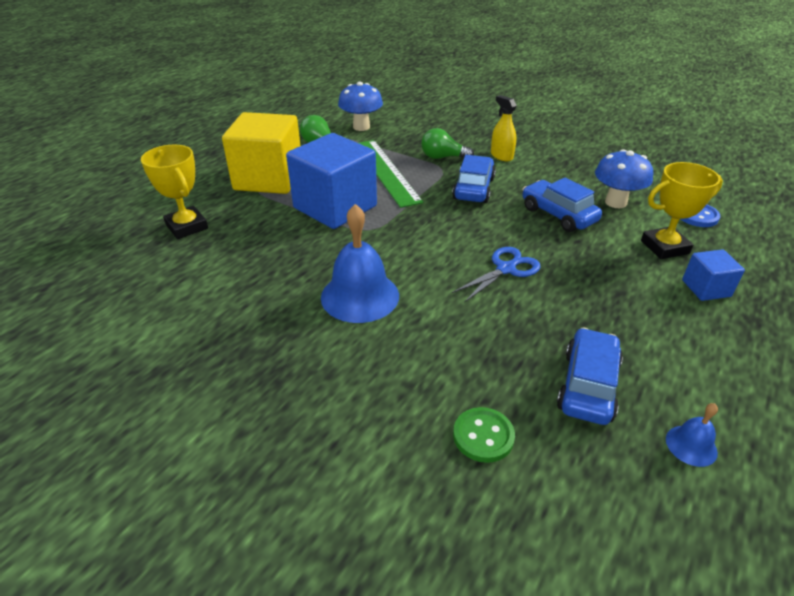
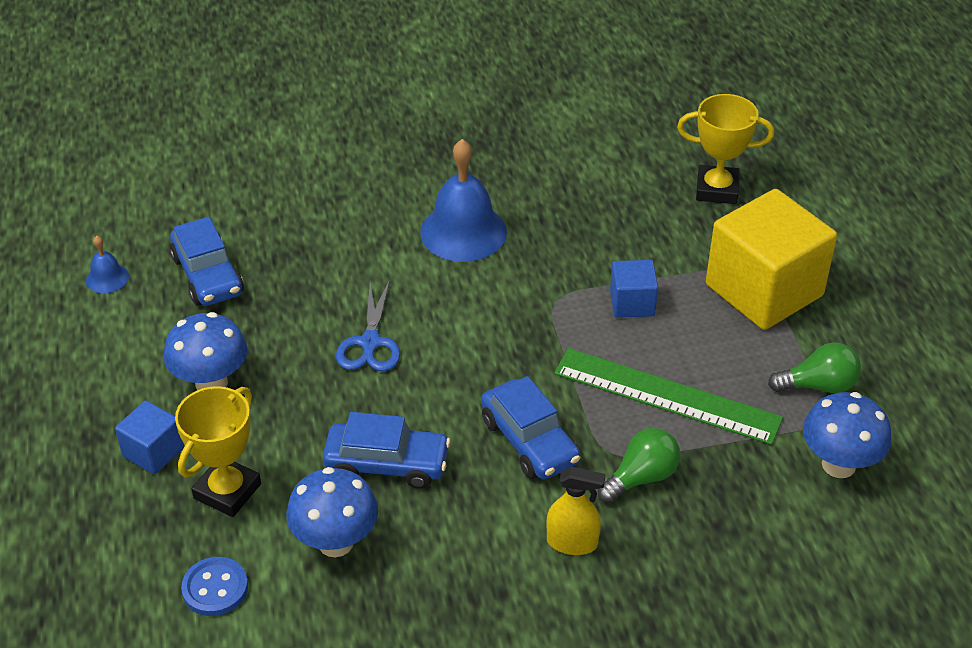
camera: 135 degrees right, 5 degrees up
(335, 207) = (632, 303): blue cube -> blue cube, size x0.47
(483, 436) = (255, 199): green button -> none
(638, 305) = (211, 383): none -> blue mushroom

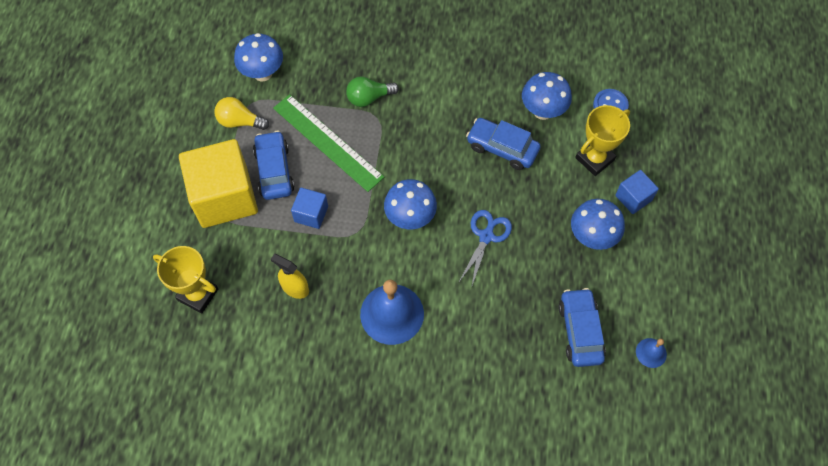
camera: 160 degrees left, 20 degrees up
(490, 335) = (410, 218): none -> blue mushroom
(529, 441) = (418, 138): blue car -> blue car (274, 171)
(572, 542) = (422, 74): yellow spray bottle -> yellow spray bottle (295, 288)
(818, 385) = (239, 121): green light bulb -> yellow light bulb

